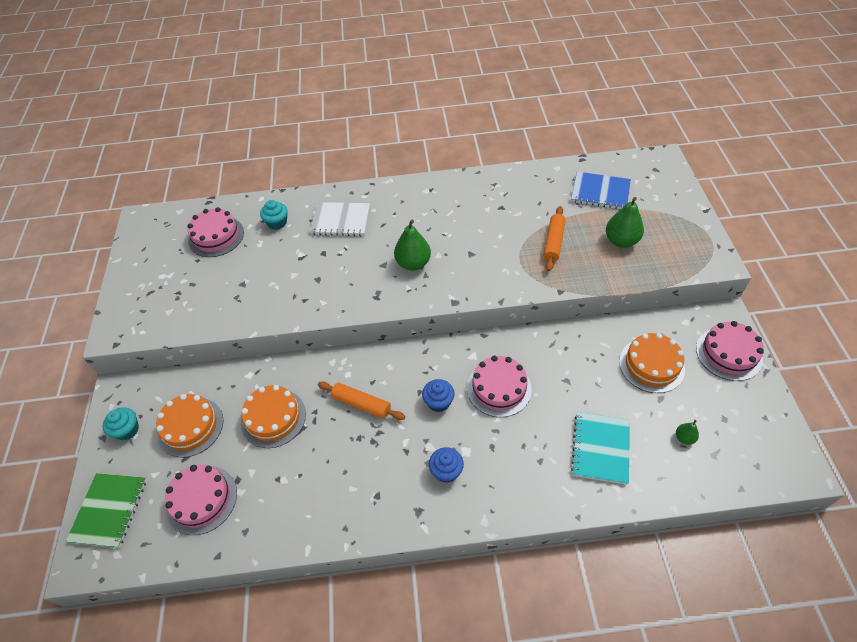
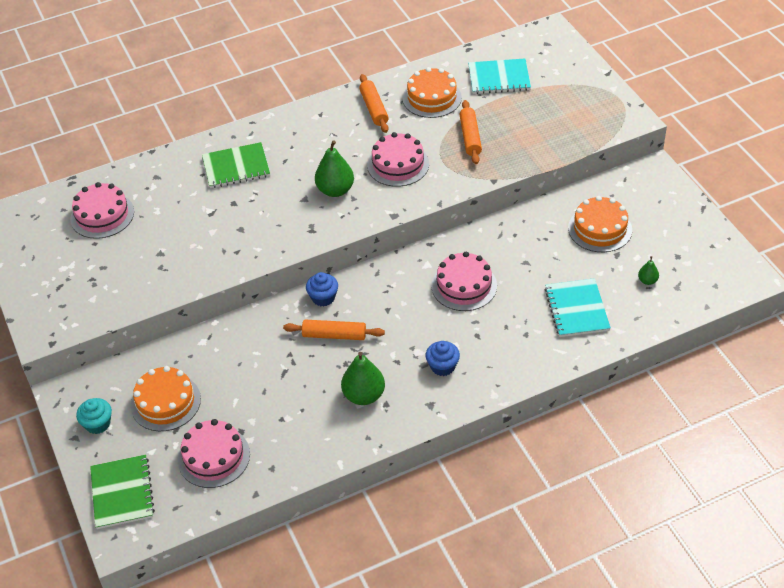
camera: 20 degrees left, 5 degrees down
(273, 418) = (249, 371): orange cake -> orange cake (432, 98)
(277, 223) = (165, 185): turquoise cupcake -> none
(341, 220) = (236, 167): white notebook -> green notebook
(438, 402) = (410, 313): blue cupcake -> blue cupcake (323, 297)
(478, 195) = (374, 108): none -> orange rolling pin
(600, 192) = (499, 78): blue notebook -> turquoise notebook
(621, 241) = (536, 120): green pear -> green pear (364, 395)
(728, 353) = (666, 201): pink cake -> pink cake (398, 164)

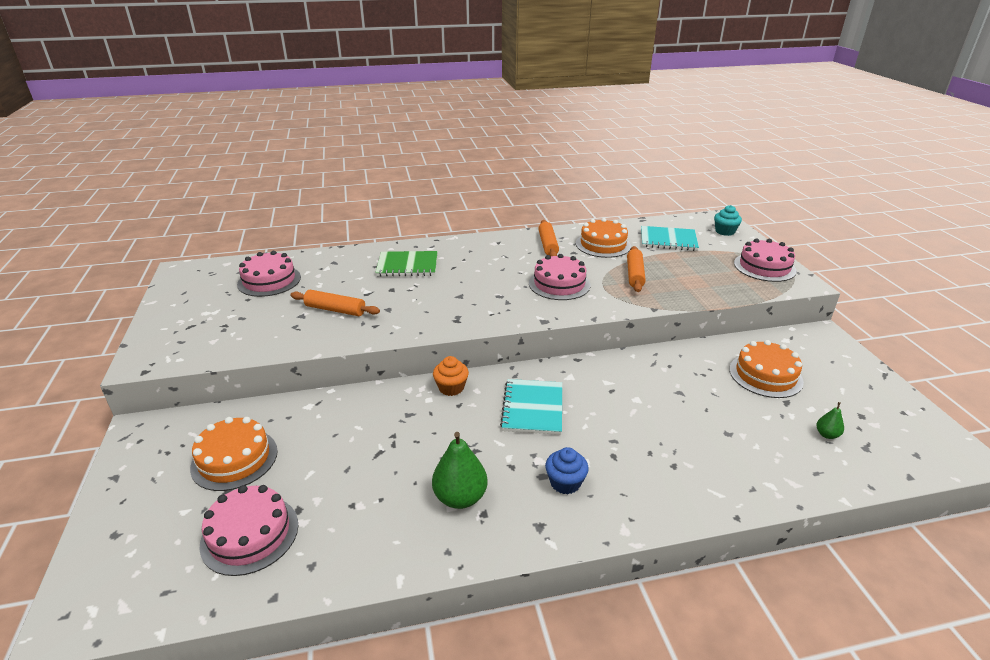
camera: 10 degrees right, 15 degrees down
(98, 424) = (149, 467): turquoise cupcake -> turquoise cupcake (725, 231)
(122, 493) = (116, 556): green notebook -> none
(323, 297) = (451, 388): blue cupcake -> orange cupcake
(334, 335) = (449, 425): orange rolling pin -> orange rolling pin (335, 310)
(335, 190) = (492, 294): green pear -> none
(464, 286) = (606, 403): pink cake -> pink cake (764, 267)
(576, 309) = (739, 449): turquoise notebook -> turquoise notebook (532, 408)

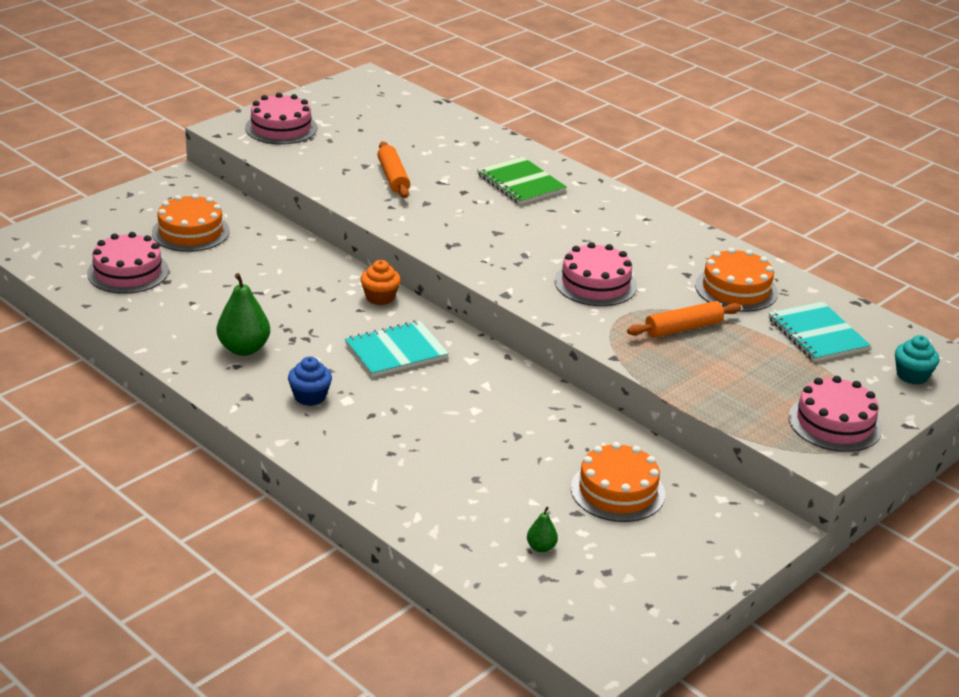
camera: 55 degrees right, 0 degrees up
(269, 281) = (402, 125): pink cake -> pink cake (281, 128)
(548, 245) = (684, 252): orange rolling pin -> none

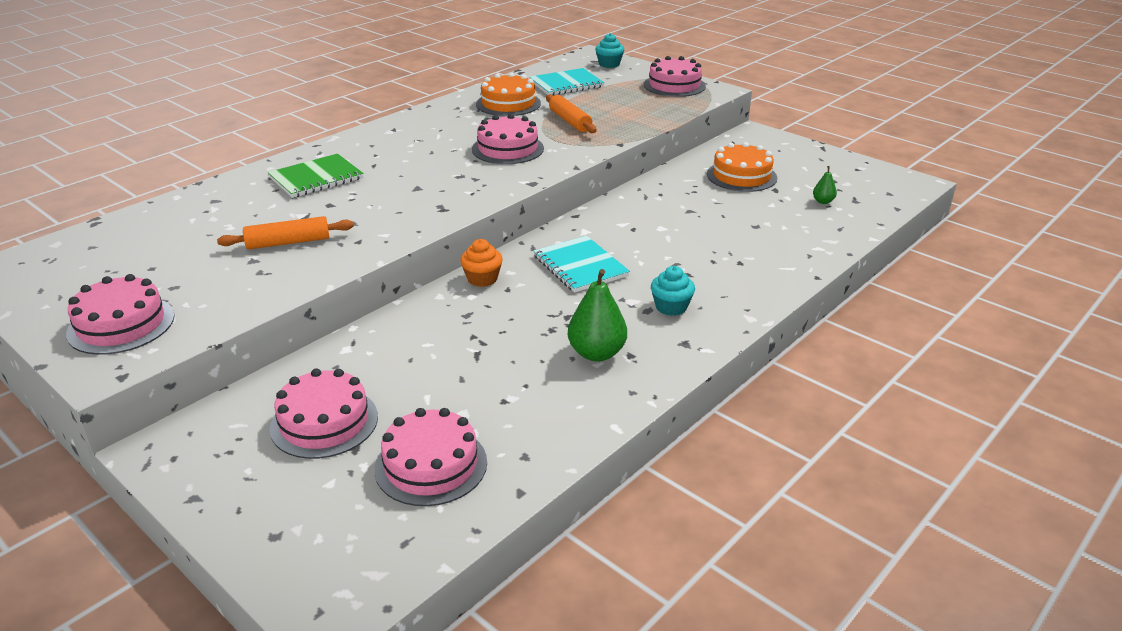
camera: 90 degrees left, 0 degrees up
(190, 232) = (324, 422): orange cake -> pink cake
(310, 396) = (671, 307): blue cupcake -> turquoise cupcake

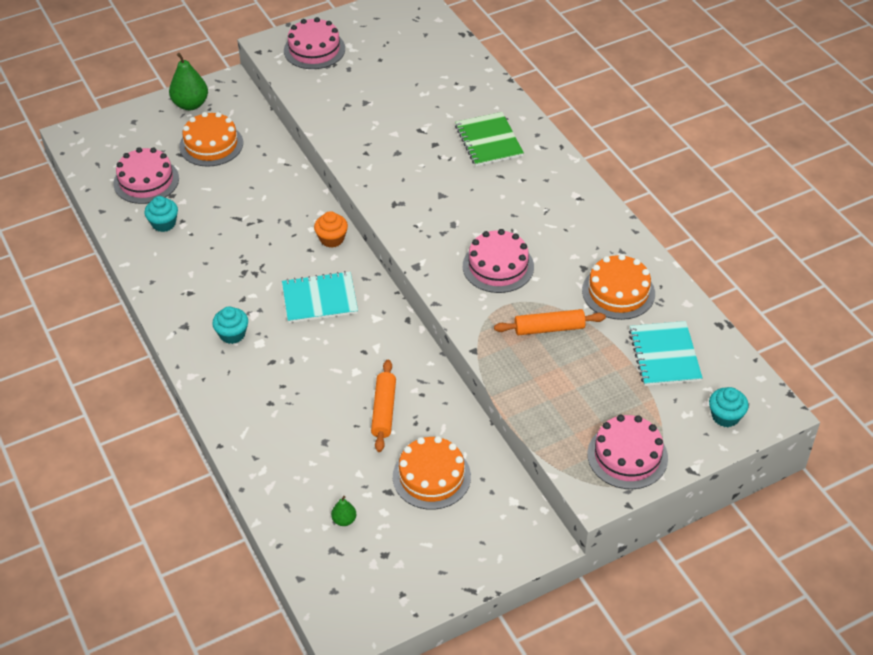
camera: 110 degrees right, 15 degrees up
(288, 242) = (382, 119): orange rolling pin -> orange rolling pin (384, 410)
(324, 422) = (211, 144): pink cake -> orange cake
(517, 416) = (164, 223): none -> turquoise cupcake
(596, 353) = (202, 276): green pear -> green pear (190, 104)

